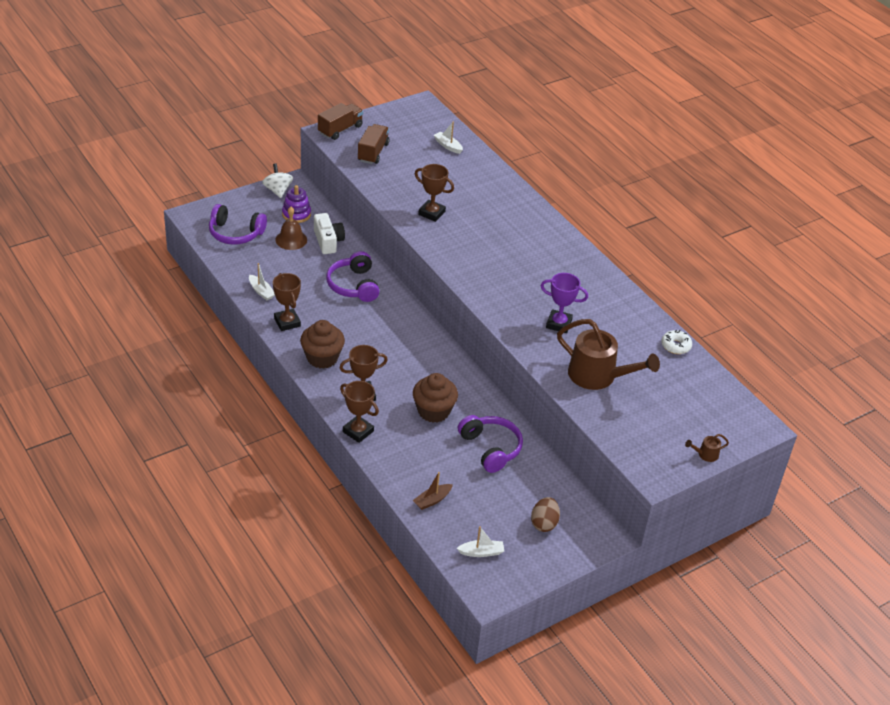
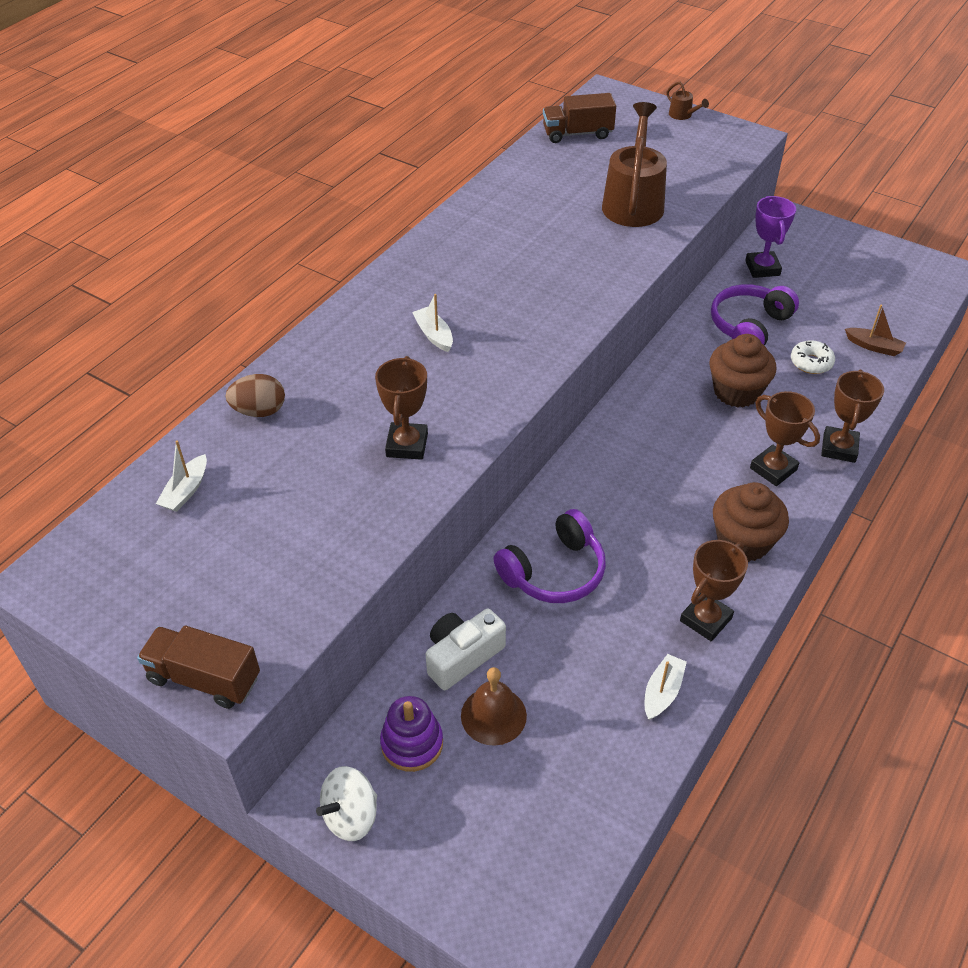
camera: 110 degrees left, 5 degrees up
(235, 233) = (533, 821): purple headphones -> none
(373, 152) = (263, 590): brown truck -> brown truck (577, 134)
(481, 552) = (900, 290): white boat -> white boat (434, 335)
(544, 523) = (814, 259): brown egg -> brown egg (259, 411)
(558, 324) = (566, 252): purple trophy -> purple trophy (762, 268)
(675, 346) = (526, 162): white donut -> white donut (811, 362)

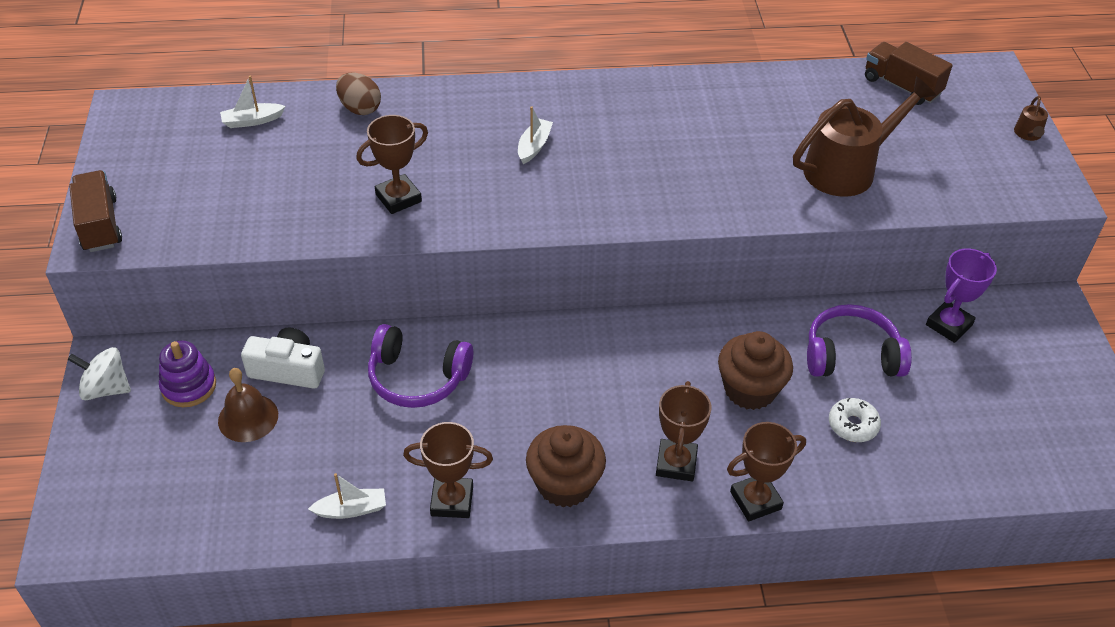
camera: 50 degrees right, 0 degrees up
(874, 346) = (934, 464): brown boat -> none

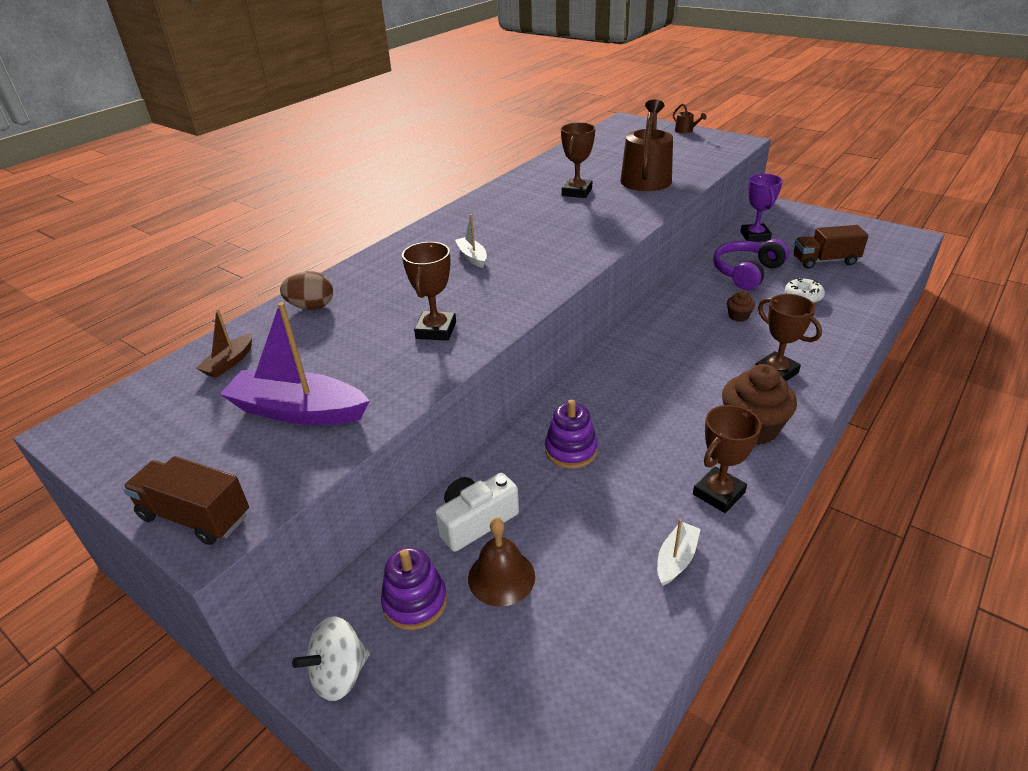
camera: 45 degrees left, 10 degrees down
(233, 195) = (298, 411): none -> purple boat
(252, 121) = (229, 362): white boat -> brown boat
(417, 378) = (571, 450): purple headphones -> purple stacking toy
(750, 389) = (738, 316): brown cupcake -> brown cupcake, size x0.48
(755, 500) = (836, 357): brown trophy -> brown trophy (577, 192)
(901, 86) = (602, 142): brown truck -> brown truck (825, 261)

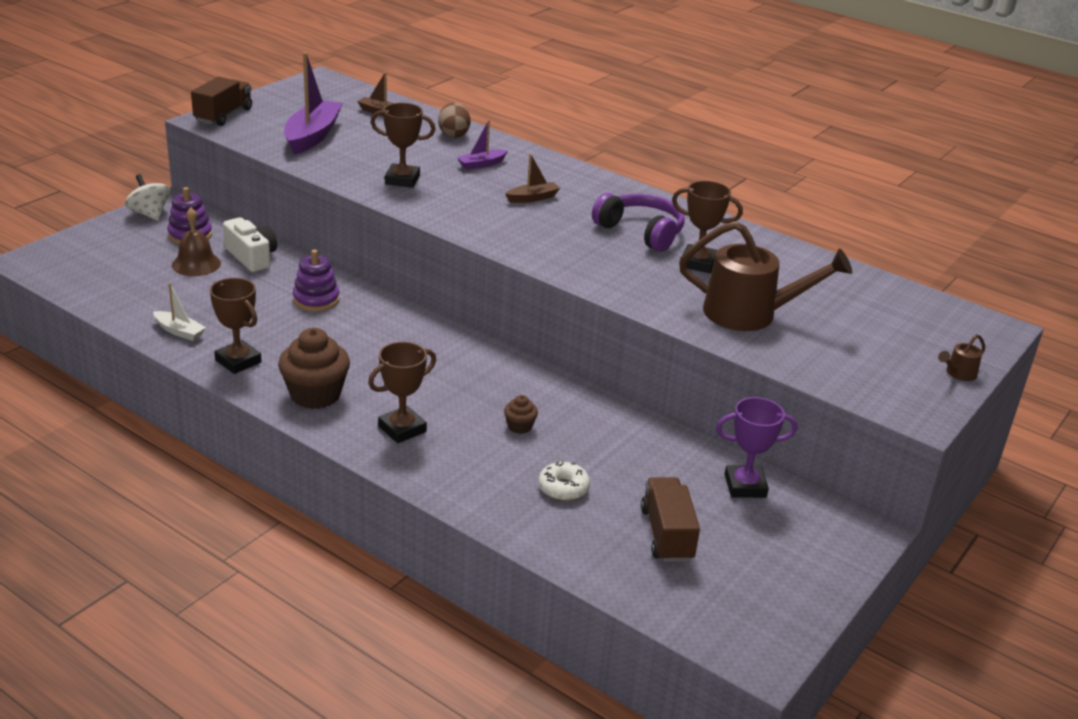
camera: 85 degrees right, 5 degrees down
(395, 286) = (481, 164): none -> purple boat
(472, 257) = (532, 198): white boat -> brown boat
(746, 273) = (630, 455): purple headphones -> purple headphones (641, 232)

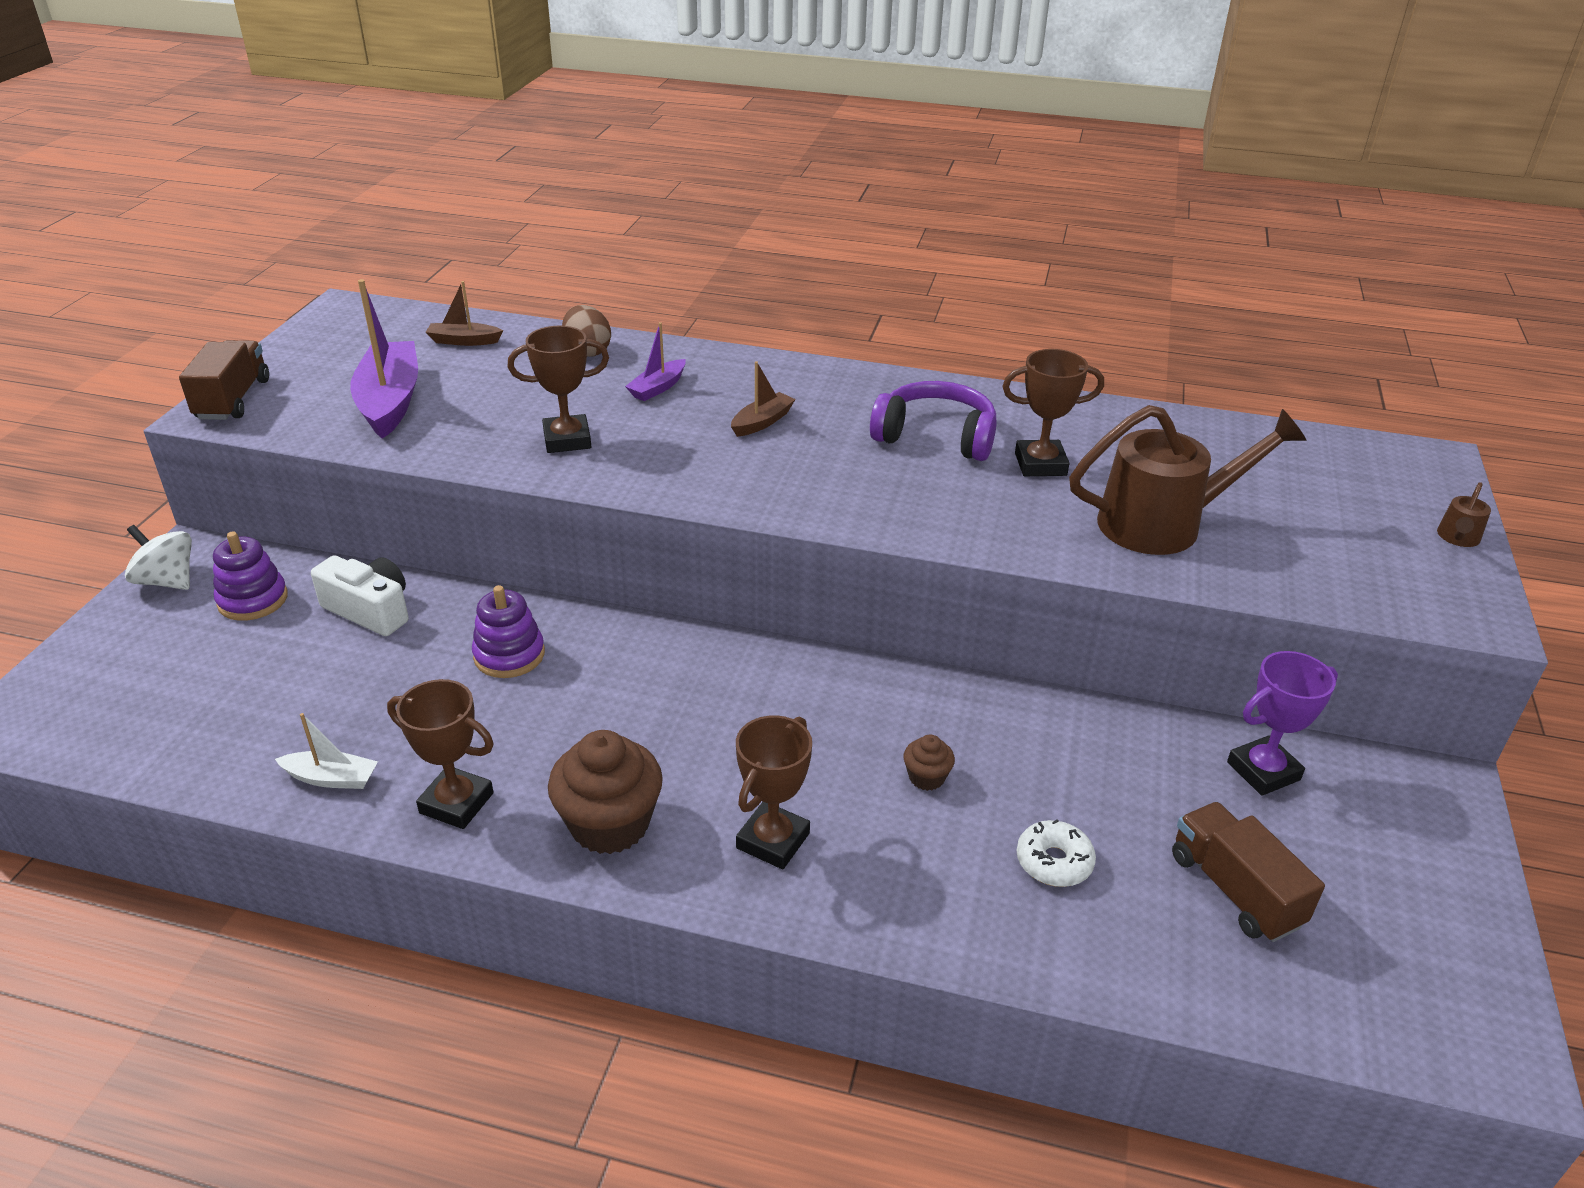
camera: 20 degrees left, 5 degrees up
(196, 264) = (290, 648): brown bell -> none

